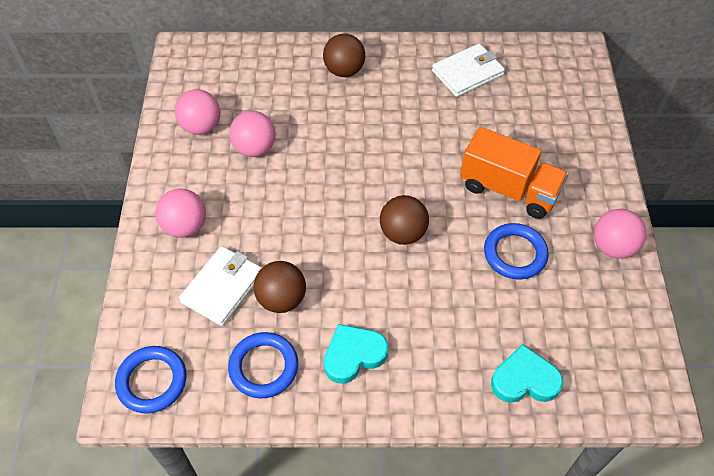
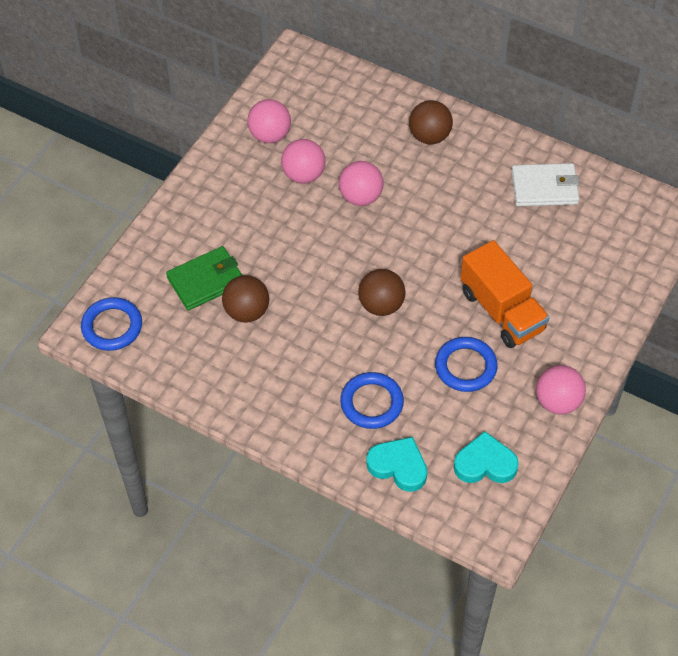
camera: 30 degrees right, 0 degrees up
(185, 226) = (206, 217): pink ball -> pink ball (360, 197)
(222, 287) = (206, 281): white wallet -> green wallet
(264, 367) = (200, 356): blue ring -> blue ring (371, 403)
(353, 355) = (275, 381): turquoise heart -> turquoise heart (485, 463)

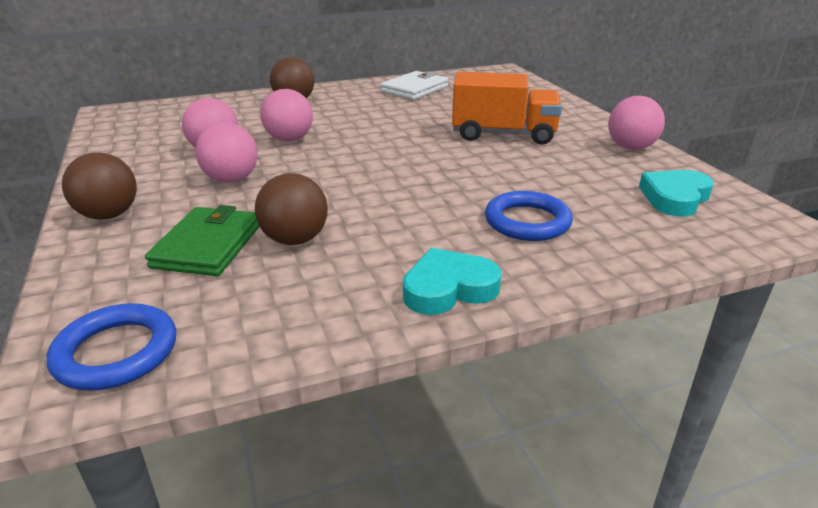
camera: 50 degrees left, 25 degrees down
(270, 135) = (144, 147): pink ball -> pink ball (231, 180)
(381, 305) = (415, 173): brown ball -> brown ball (109, 215)
(398, 466) = (634, 240): turquoise heart -> turquoise heart (448, 288)
(465, 367) = (543, 166): blue ring -> none

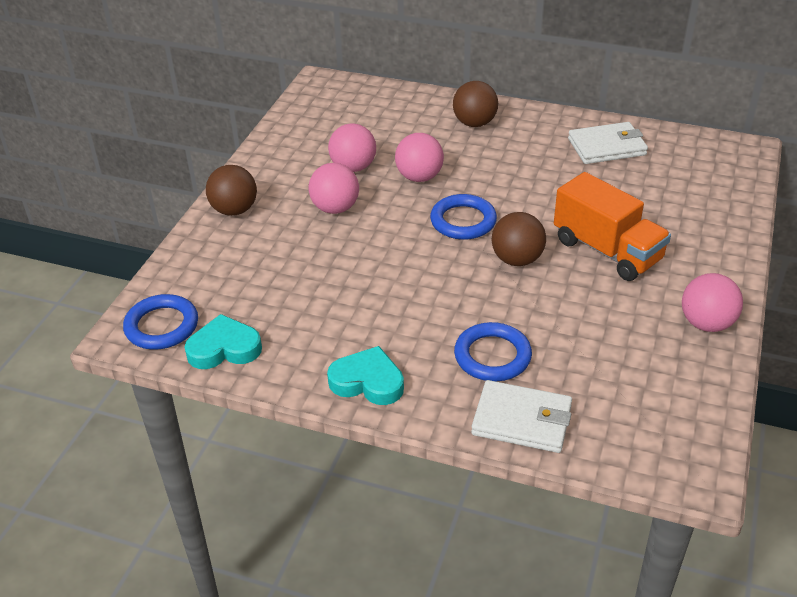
camera: 40 degrees right, 10 degrees up
(208, 246) = (266, 268): green wallet -> none
(295, 240) = (320, 290): brown ball -> brown ball (517, 259)
(368, 152) = (463, 221): none -> blue ring
(622, 252) = (522, 420): none -> white wallet
(675, 198) = (650, 397): turquoise heart -> turquoise heart (224, 348)

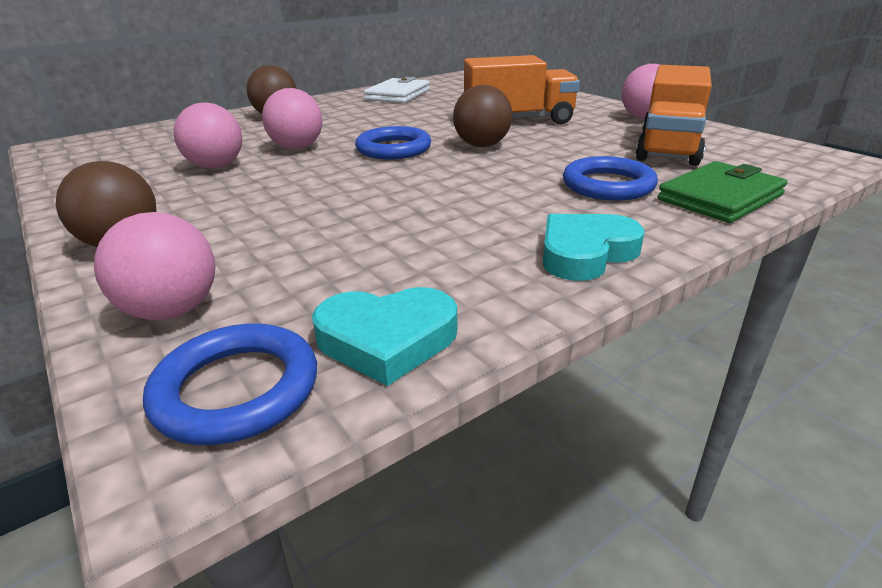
camera: 55 degrees left, 10 degrees down
(224, 348) = (387, 340): turquoise heart -> turquoise heart turned 120 degrees counterclockwise
(335, 208) = (257, 190): pink ball -> pink ball (172, 311)
(522, 420) = (720, 197): white wallet -> green wallet
(621, 364) = (668, 148): none -> orange truck

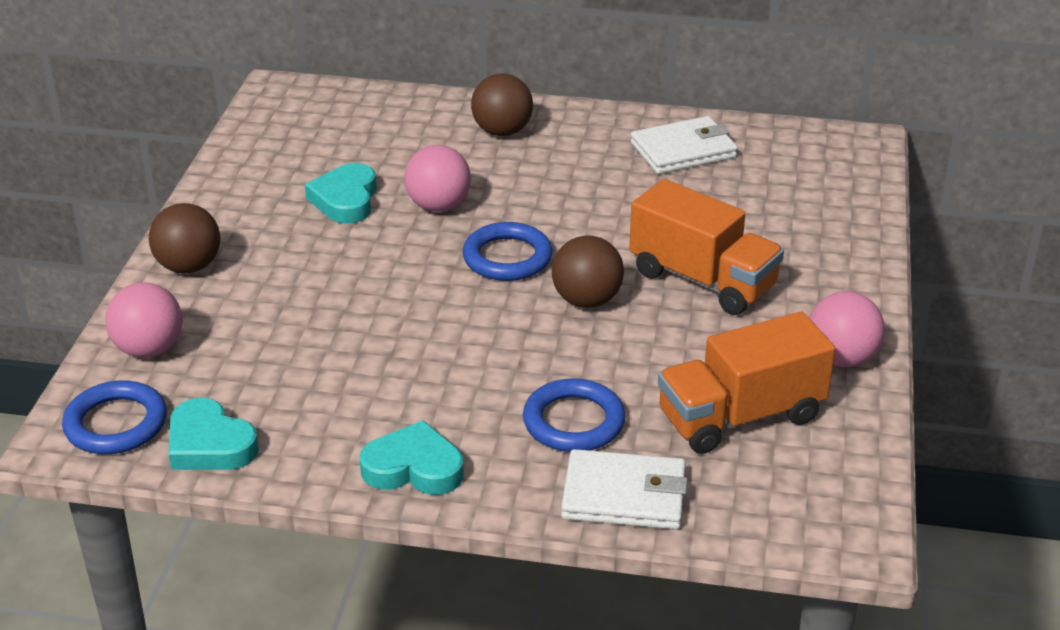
camera: 45 degrees right, 5 degrees up
(216, 166) = (345, 199): pink ball -> turquoise heart
(720, 197) = (624, 495): green wallet -> white wallet

